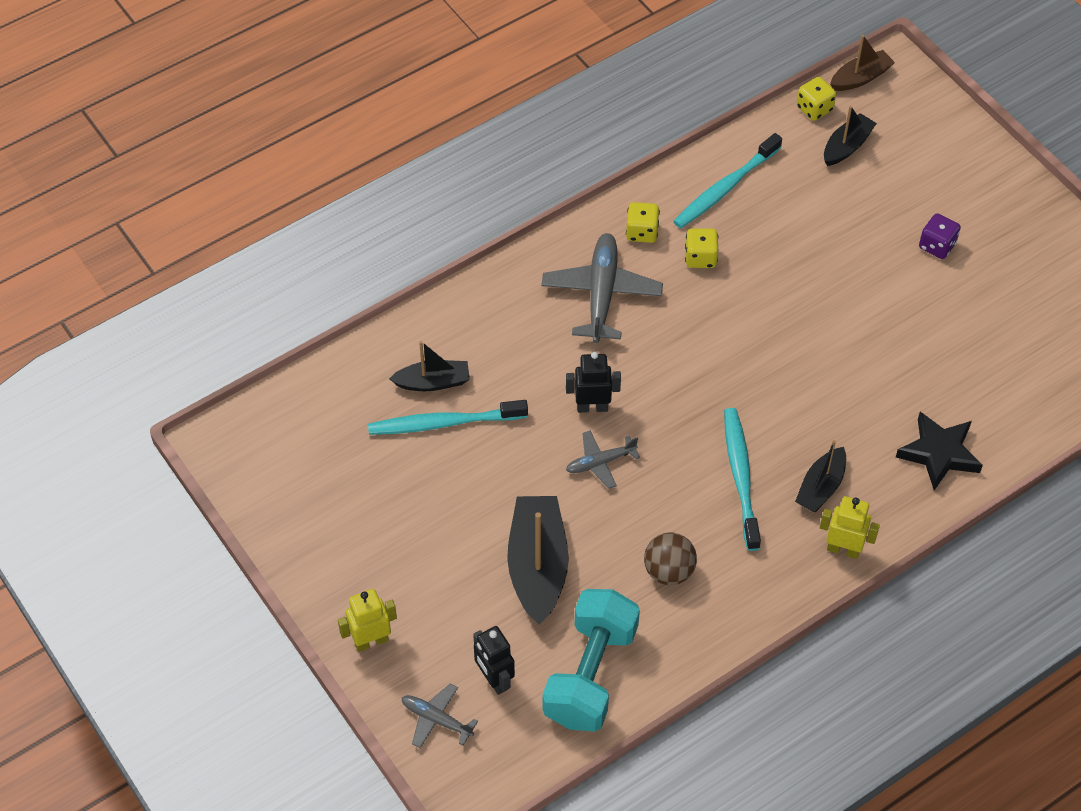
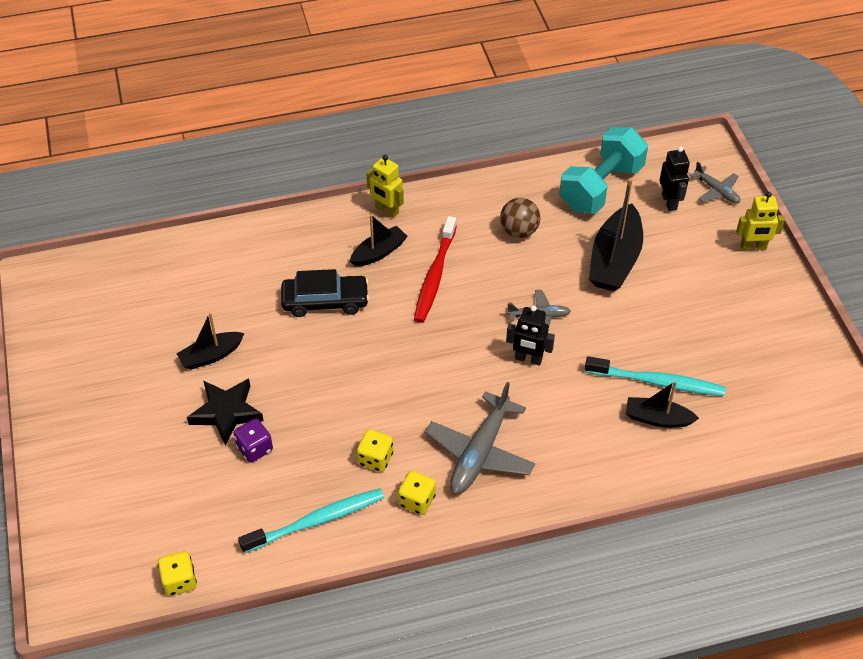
camera: 160 degrees left, 5 degrees down
(740, 477) = (435, 276): turquoise toothbrush -> red toothbrush
(845, 406) = (325, 301): none -> black car
(846, 146) = (176, 528): black boat -> black boat (211, 355)
(860, 78) = (111, 602): brown boat -> none
(937, 246) = (163, 405): purple dice -> purple dice (255, 448)
(939, 453) = (277, 249): black star -> black star (226, 412)

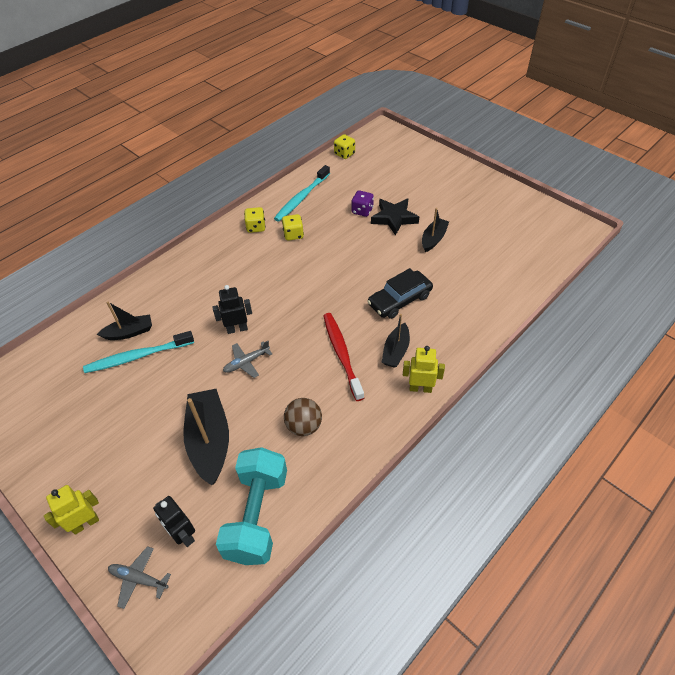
camera: 150 degrees right, 0 degrees up
(480, 452) = (235, 263): grey plane -> none

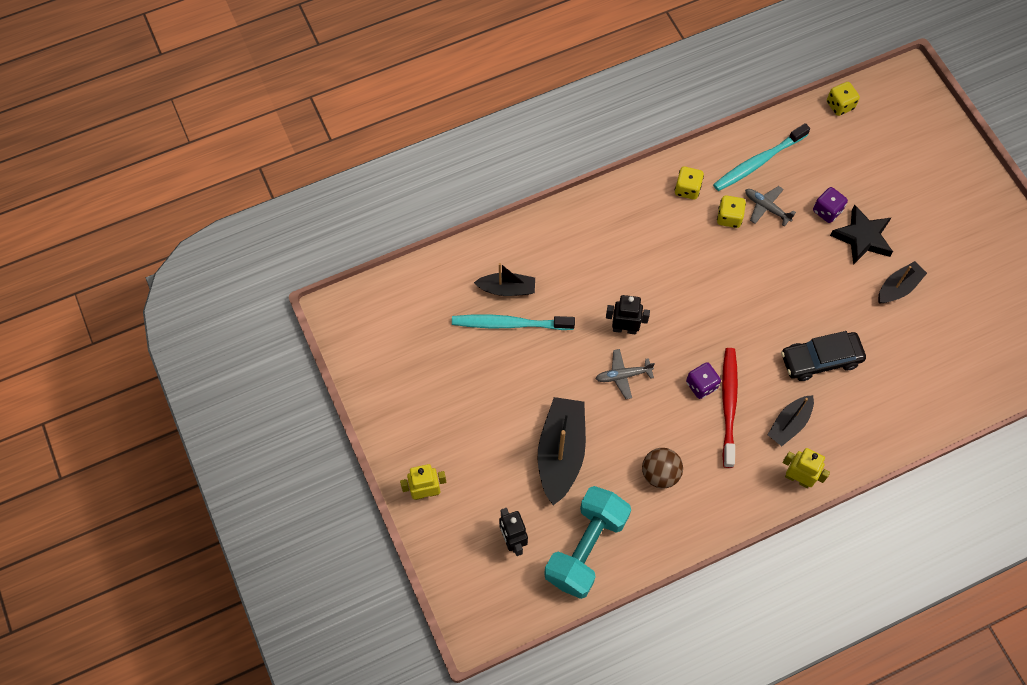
camera: 20 degrees right, 15 degrees up
(139, 579) = (464, 564): grey plane -> grey plane (766, 208)
(314, 348) = (701, 385): none -> purple dice

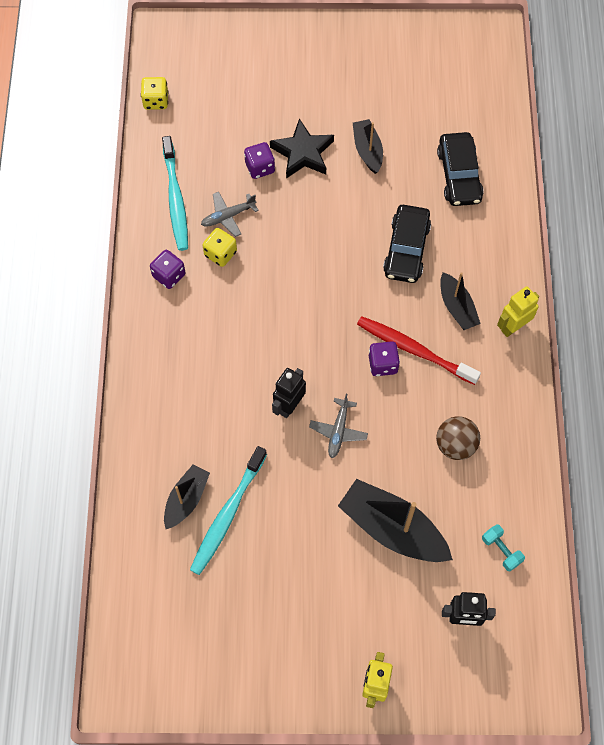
camera: 65 degrees left, 0 degrees up
(586, 548) = (501, 550): turquoise dumbbell -> turquoise dumbbell, size x0.40
(687, 189) = (169, 275): yellow dice -> purple dice
(921, 373) = (459, 175): none -> black car

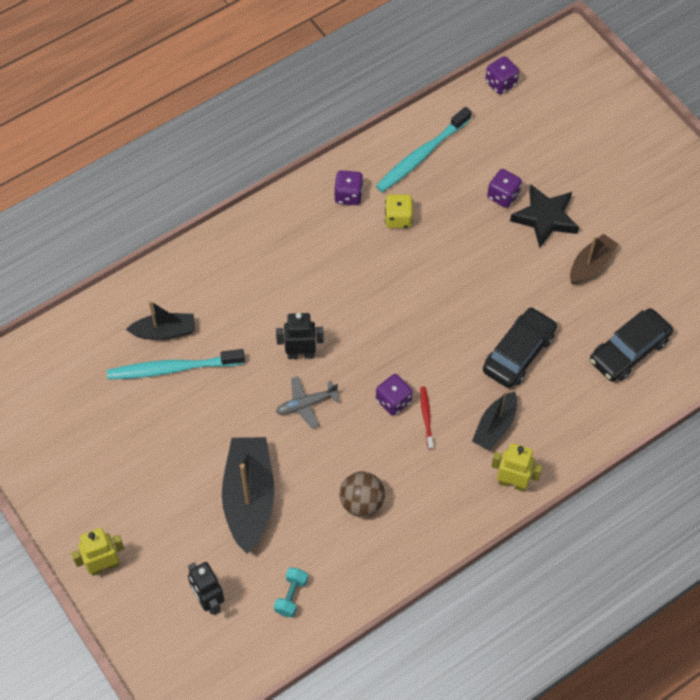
camera: 55 degrees right, 5 degrees down
(156, 101) = (501, 83): yellow dice -> purple dice
(228, 216) = (437, 202): grey plane -> none
(367, 150) = (591, 265): black boat -> brown boat
(406, 249) = (519, 353): black car -> black car turned 150 degrees clockwise
(414, 350) = (426, 417): red toothbrush -> red toothbrush, size x0.49

